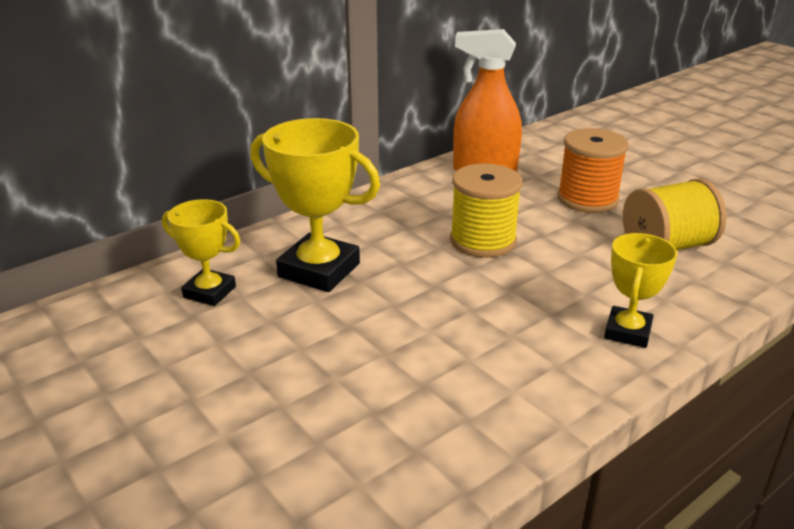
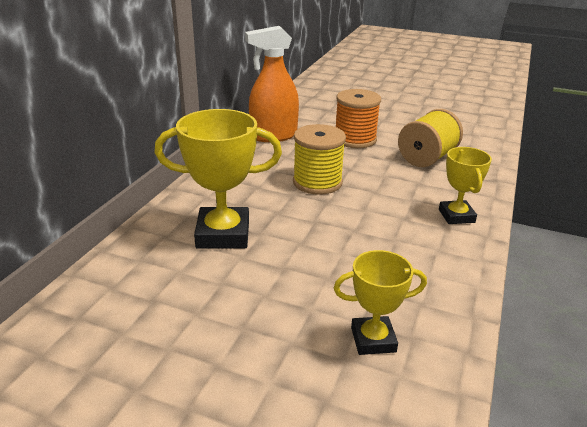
camera: 30 degrees left, 0 degrees up
(209, 292) = (150, 277): yellow trophy -> yellow trophy (373, 340)

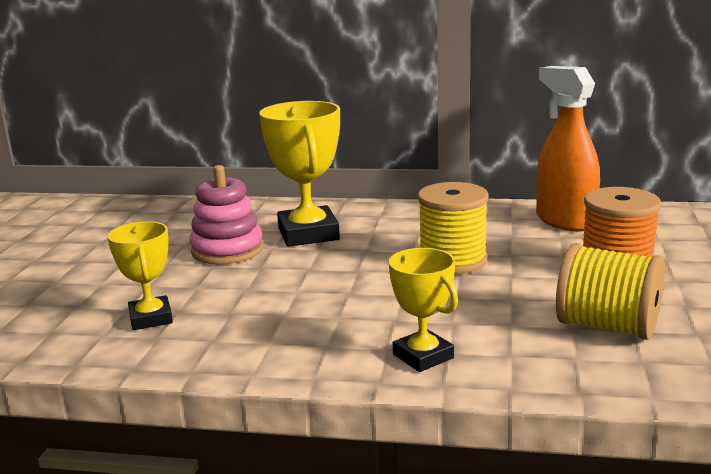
camera: 80 degrees right, 10 degrees down
(232, 283) = (227, 250): none -> pink stacking toy
(456, 216) = (423, 356): yellow trophy -> yellow trophy turned 75 degrees clockwise

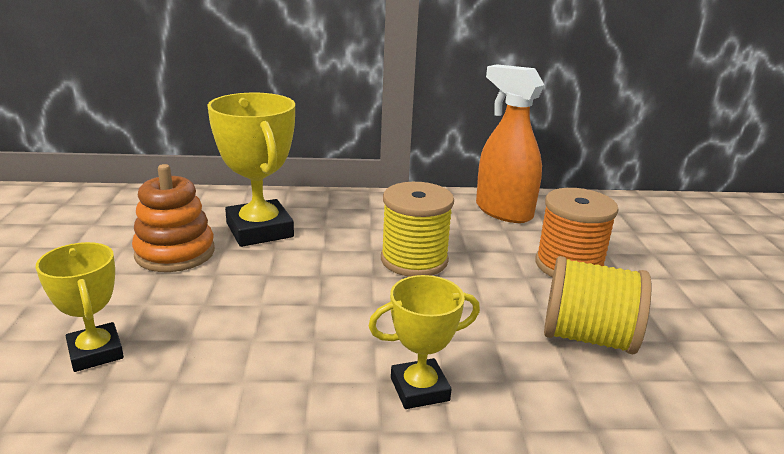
camera: 15 degrees left, 5 degrees up
(227, 250) = (175, 253): pink stacking toy -> orange stacking toy
(423, 356) = (419, 389): yellow trophy -> yellow trophy turned 60 degrees counterclockwise

